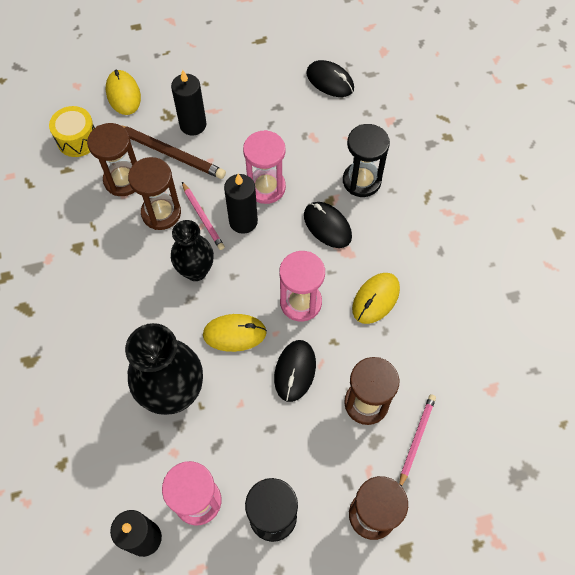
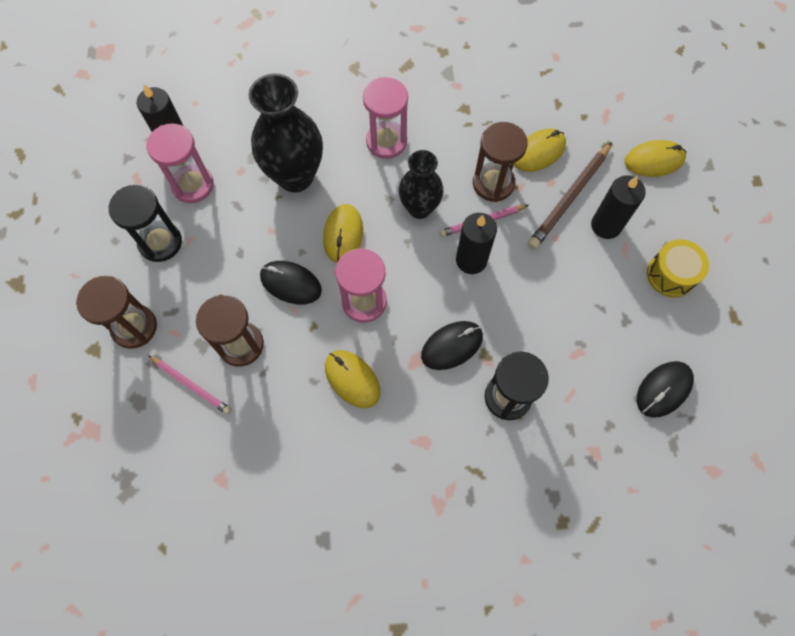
camera: 100 degrees right, 5 degrees up
(77, 140) = (595, 114): yellow drum -> yellow drum (670, 275)
(123, 180) = (539, 152): brown hourglass -> yellow mouse
(266, 187) = (512, 289): pink hourglass -> pink hourglass (386, 141)

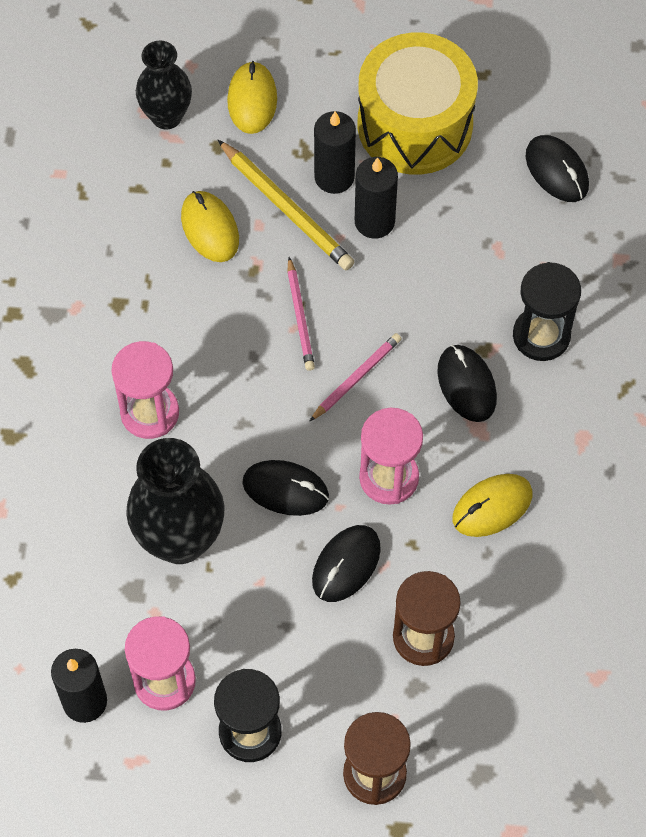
camera: 80 degrees left, 5 degrees down
(191, 385) = (470, 704): pink pencil -> pink pencil (356, 378)
(343, 235) = (285, 489): yellow mouse -> black mouse
(419, 208) = (264, 388): black vase -> black vase (166, 116)
(471, 260) = (353, 340): black candle -> black candle (374, 221)
(493, 183) = (246, 292): brown hourglass -> none
(569, 198) = (286, 208): brown pencil -> yellow pencil
(670, 275) = (415, 125): yellow drum -> yellow drum, size x1.92

